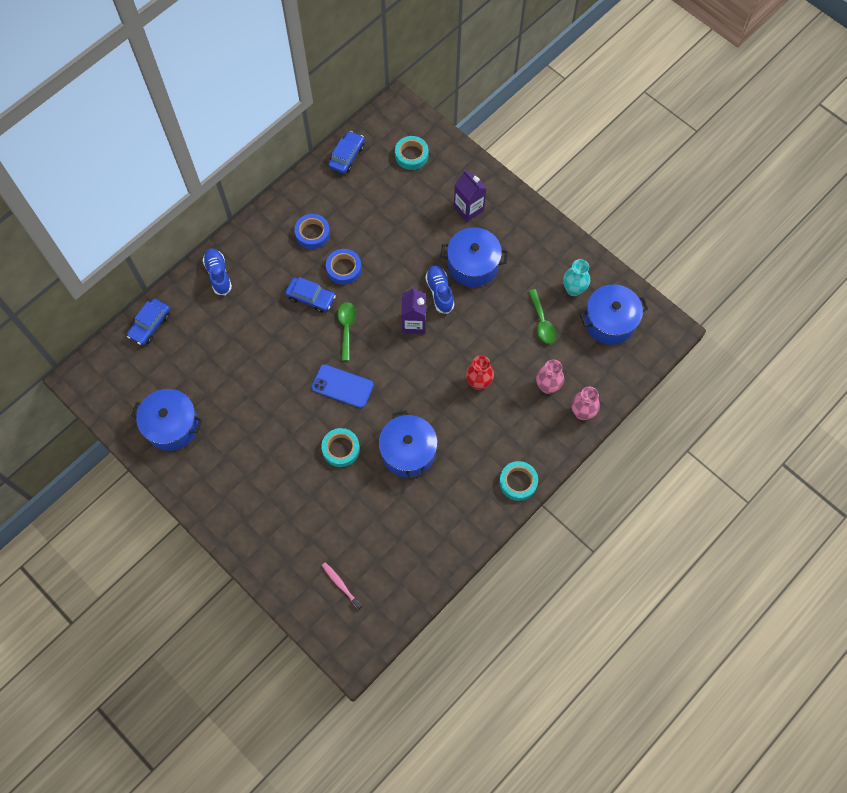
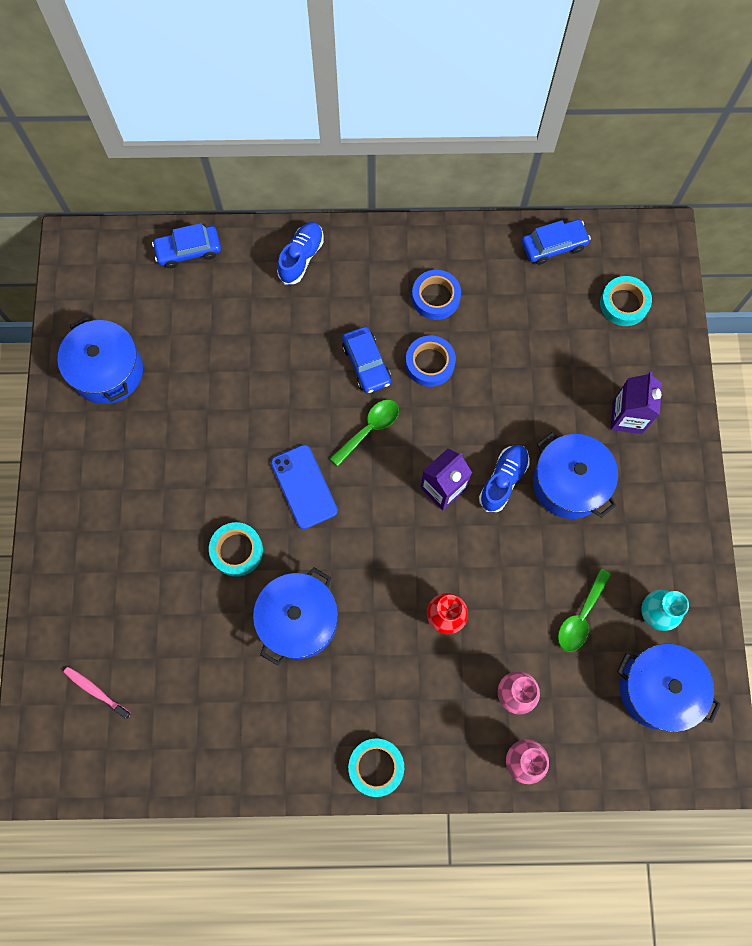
camera: 45 degrees right, 5 degrees up
(341, 585) = (96, 691): pink toothbrush -> pink toothbrush turned 60 degrees counterclockwise

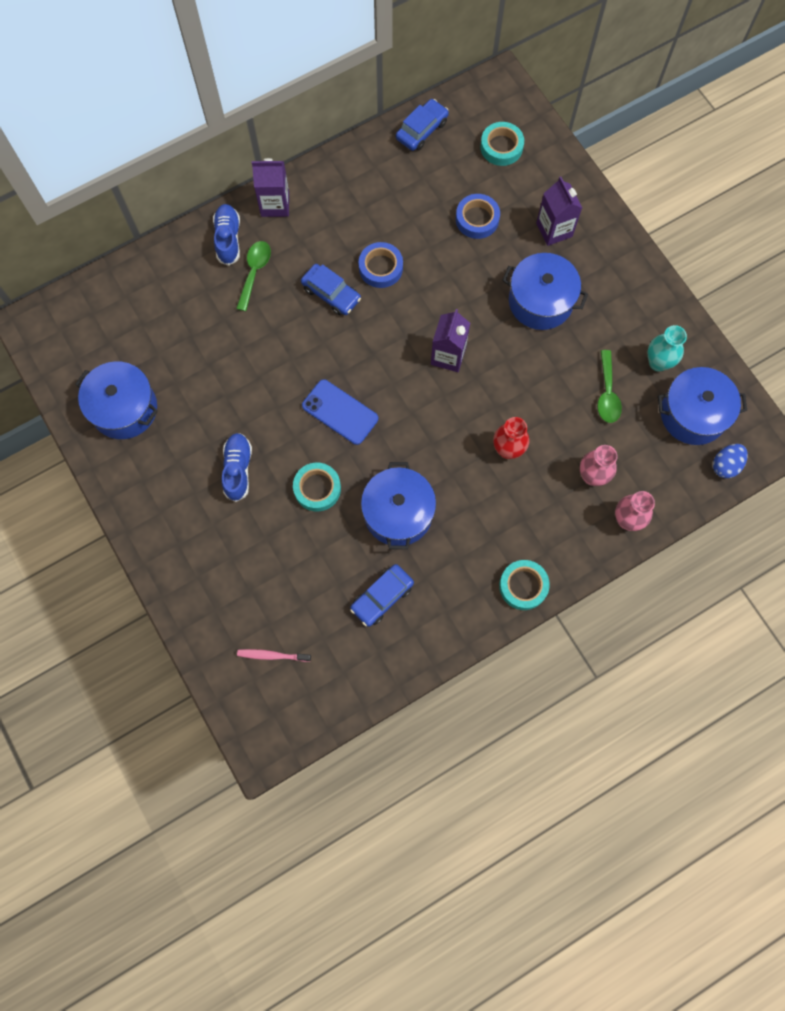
camera: 30 degrees left, 0 degrees up
(188, 250) = (131, 280): blue car -> blue car (382, 597)
(366, 246) = (275, 204): none -> purple carton
(369, 429) = (364, 342): green spoon -> green spoon (254, 272)
(435, 297) = (354, 215): blue tape -> blue tape (477, 219)
(503, 480) = (490, 325): blue shoe -> blue shoe (238, 469)
(660, 763) = (725, 465): none -> blue egg

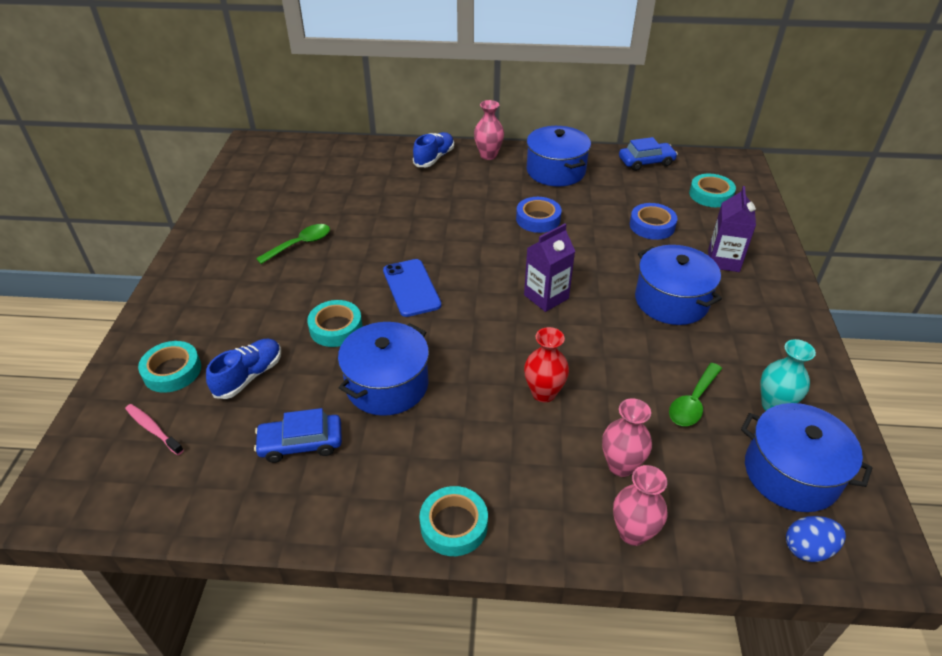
camera: 35 degrees right, 30 degrees down
(124, 408) = (253, 209): blue pot -> blue pot (556, 171)
(234, 605) = (172, 371): none -> turquoise tape
(238, 469) = (288, 282): blue shoe -> blue shoe (249, 376)
(254, 272) = (434, 181): green spoon -> green spoon (300, 244)
(275, 204) = (488, 155): purple carton -> pink vase
(331, 294) = (481, 216): blue car -> none

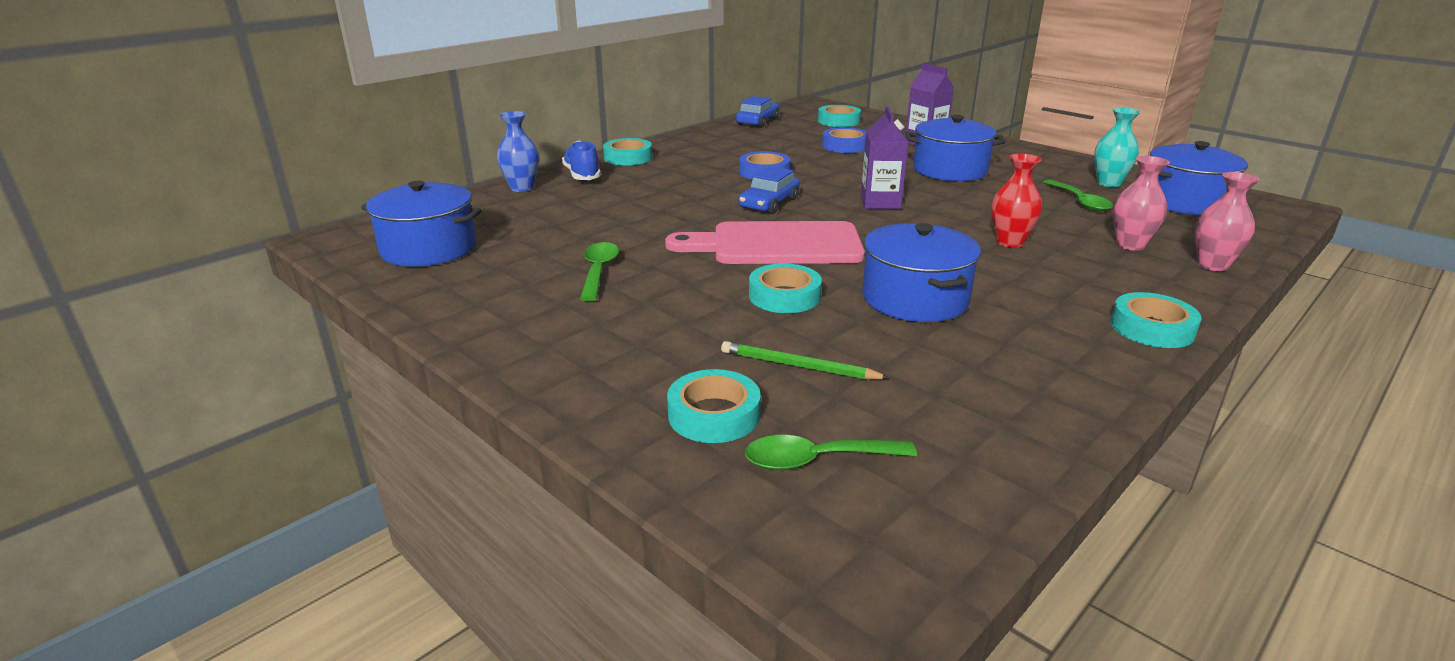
camera: 50 degrees left, 15 degrees down
(153, 429) = (817, 460): pink toothbrush -> green spoon
(249, 376) = (799, 366): blue shoe -> green pencil
(301, 443) = (957, 368): blue car -> blue car (769, 203)
(387, 151) = (522, 188): none -> blue vase
(411, 288) = (777, 245): blue phone -> pink cutting board
(488, 155) = (628, 157): pink vase -> turquoise tape
(556, 171) = (707, 146): blue pot -> blue pot (429, 248)
(808, 549) = (1265, 222): blue egg -> none

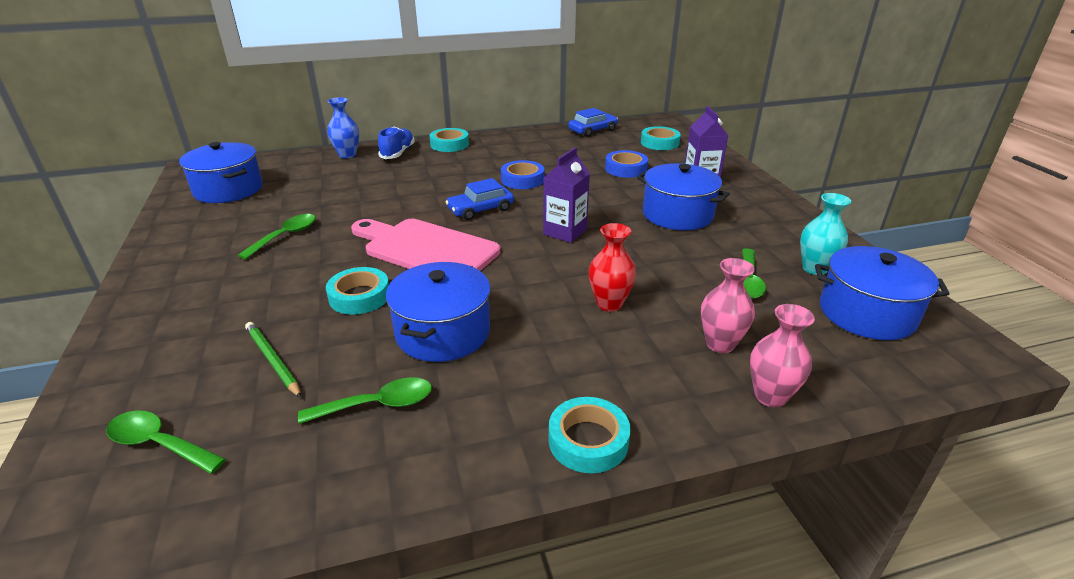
camera: 30 degrees right, 5 degrees up
(714, 415) = (166, 378): turquoise tape -> none
(959, 362) = (377, 405): none -> green spoon

